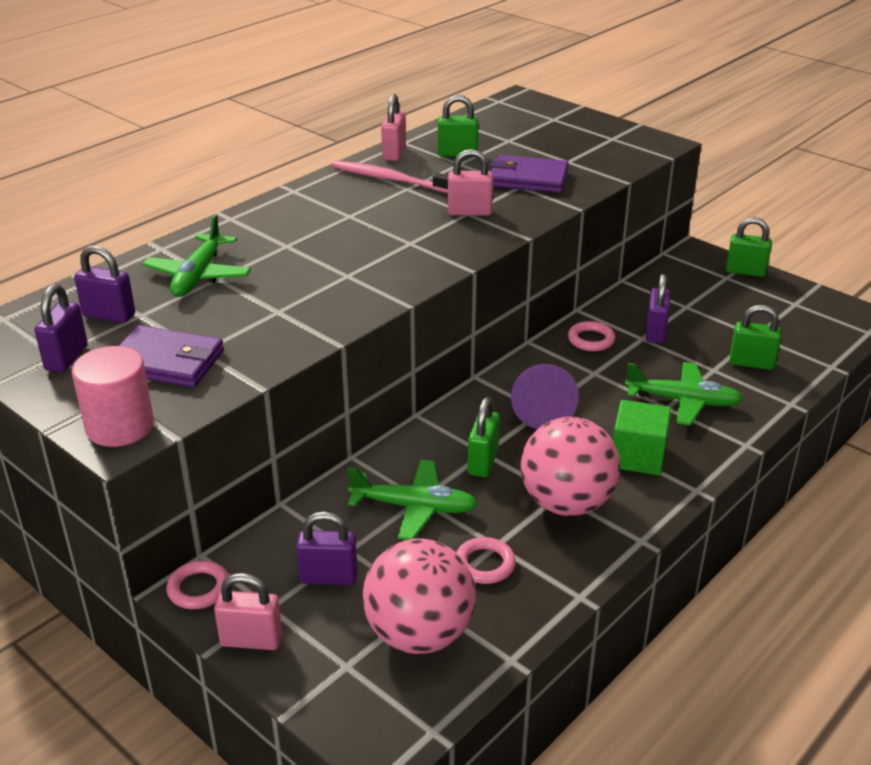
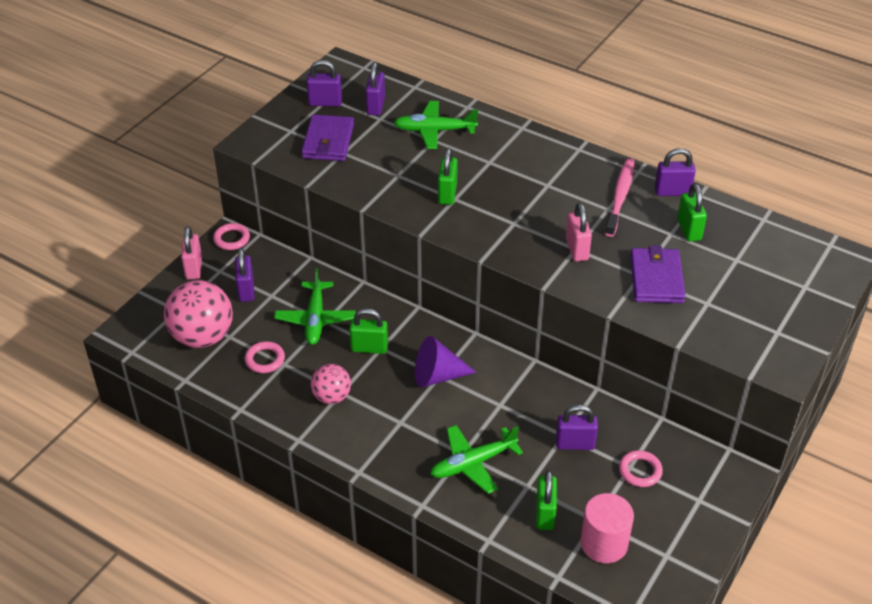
camera: 80 degrees right, 10 degrees up
(120, 426) = (260, 140): pink cylinder -> pink cylinder (604, 543)
(394, 153) = (672, 192): pink padlock -> purple padlock
(566, 503) = (332, 397): pink ball -> pink ball, size x0.57
(591, 340) = (549, 400): pink ring -> pink ring (640, 471)
(637, 456) = (392, 435): green cube -> none
(682, 401) = (473, 463): green plane -> green plane turned 60 degrees clockwise
(745, 271) = (716, 516): green padlock -> green padlock (447, 194)

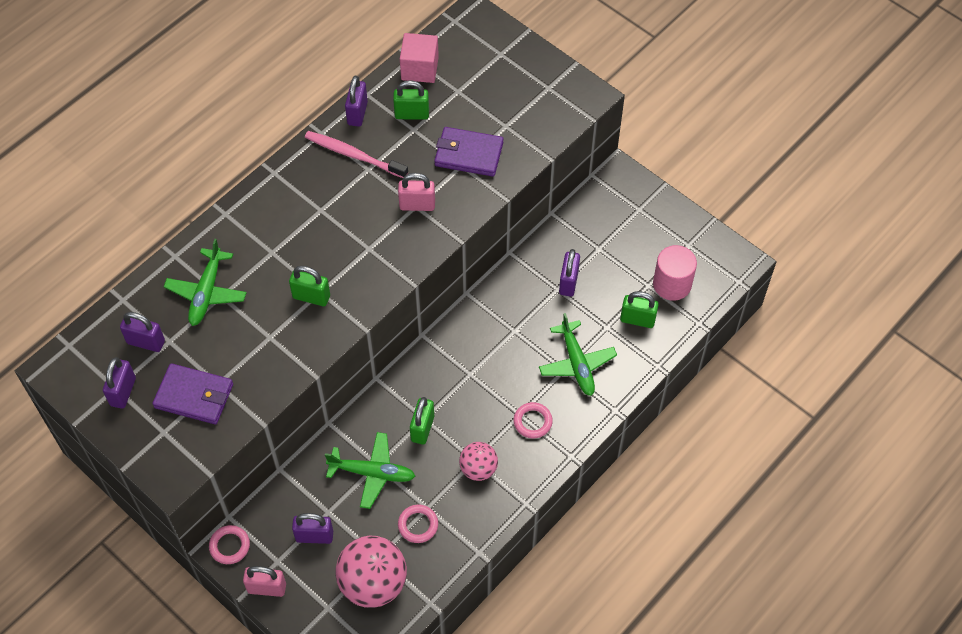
camera: 80 degrees left, 15 degrees up
(437, 376) = (470, 375): purple cone -> none
(640, 471) = (604, 242): pink ring -> pink ring (532, 422)
(751, 227) = (419, 68): none -> pink cube

